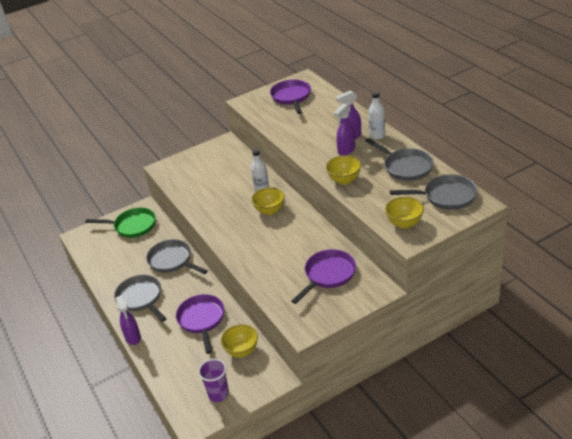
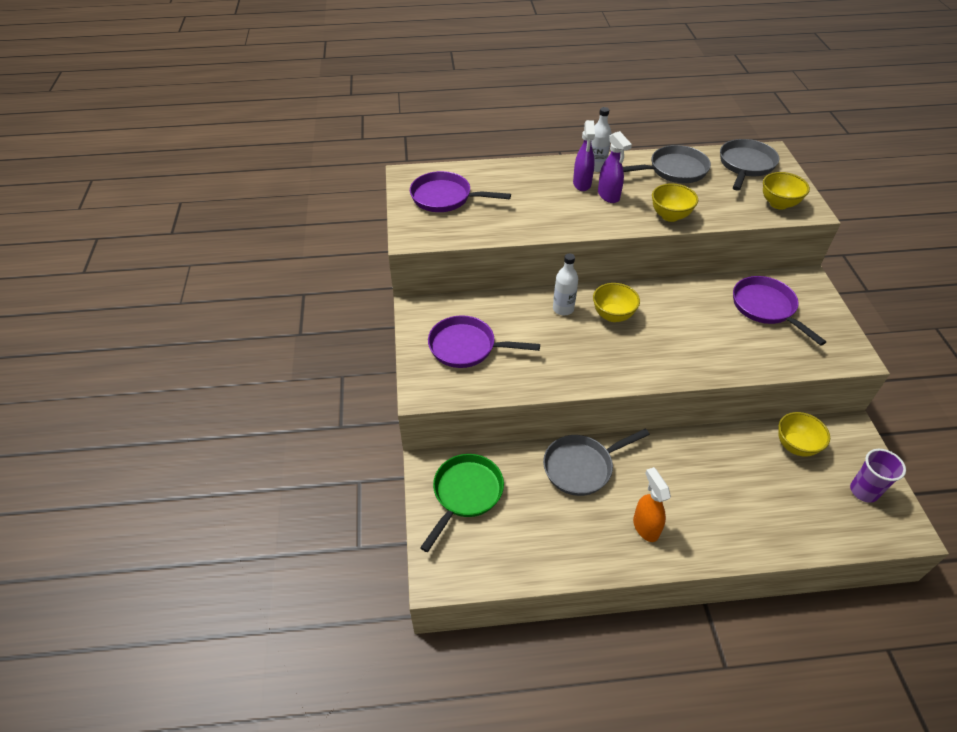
camera: 70 degrees left, 10 degrees up
(133, 338) = (726, 558): purple spray bottle -> none
(141, 298) = (645, 527): grey pan -> orange spray bottle
(202, 320) = (723, 469): purple pan -> purple pan (466, 347)

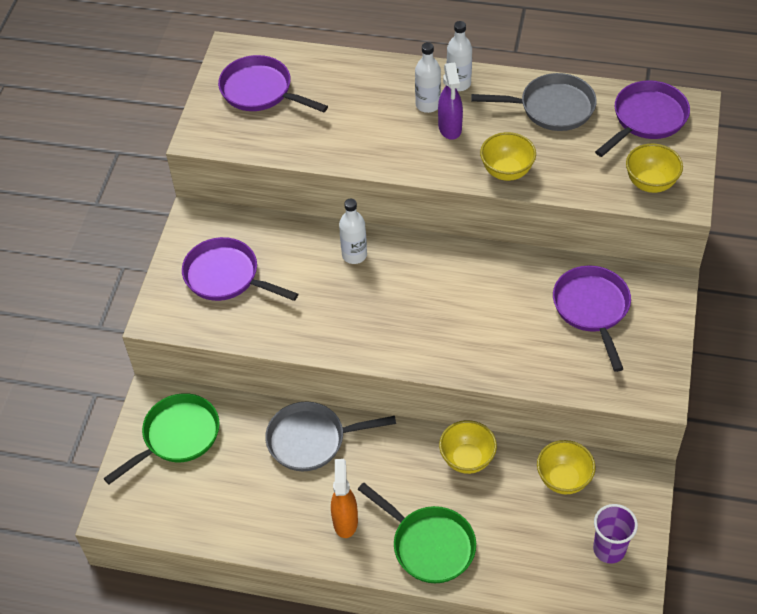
camera: 20 degrees right, 5 degrees up
(582, 184) = (427, 105): purple spray bottle -> white bottle
(613, 315) = (406, 276): yellow bowl -> yellow bowl (467, 459)
(725, 528) = (429, 545): none -> green pan
(745, 165) = (646, 119): grey pan -> purple pan

